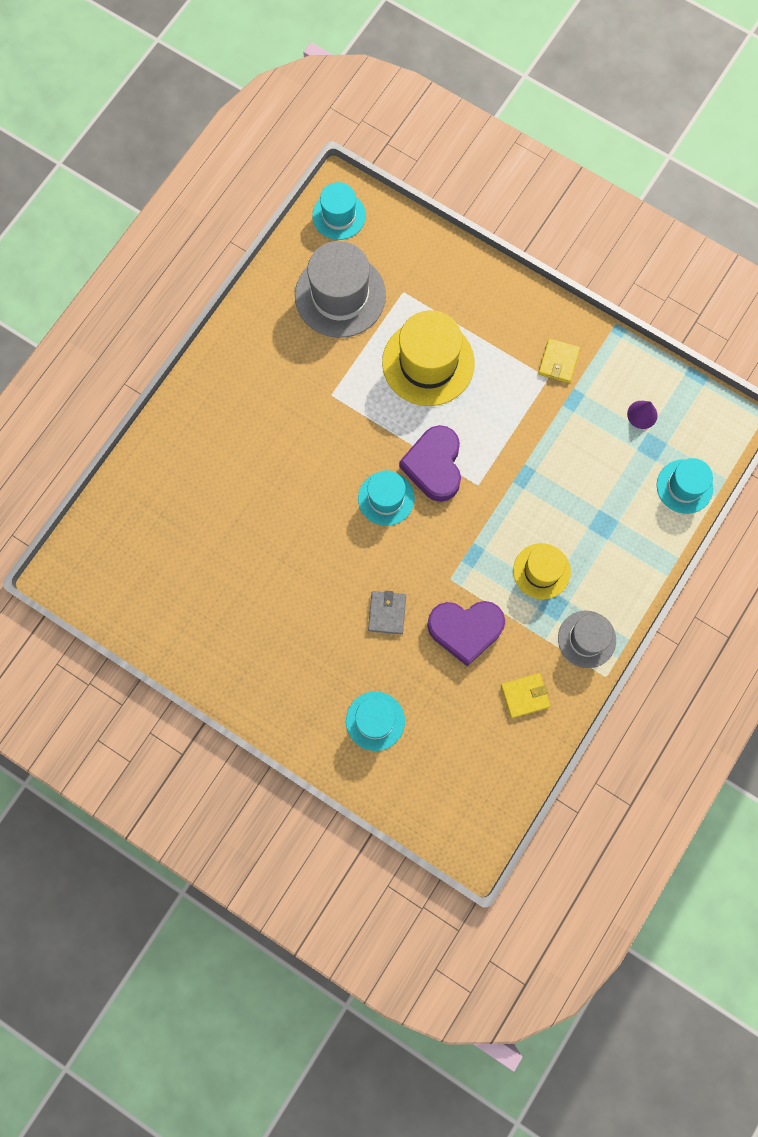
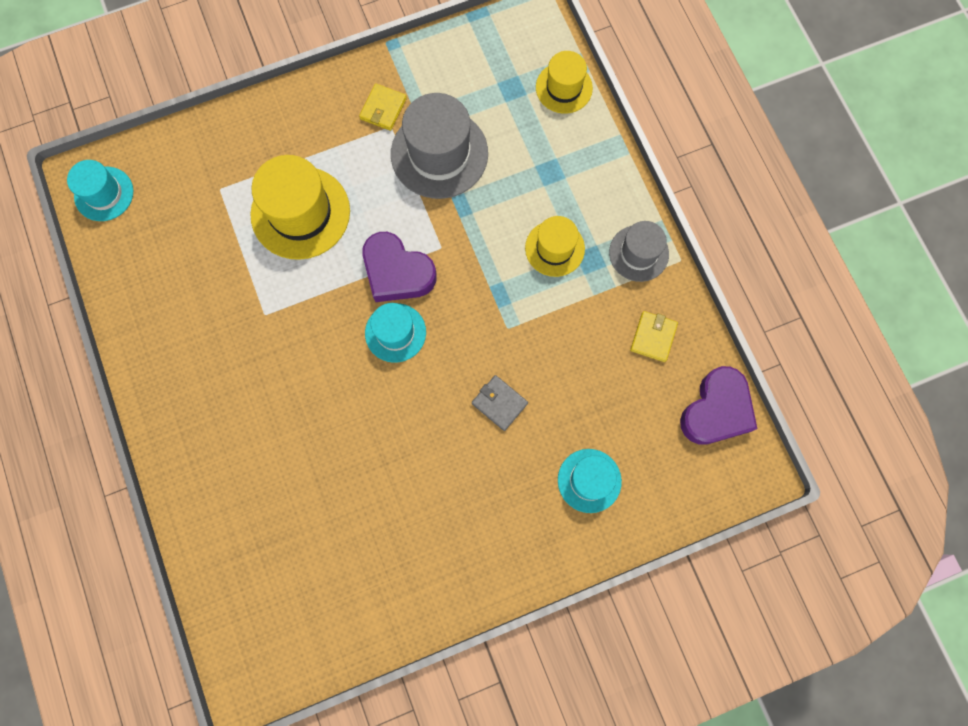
camera: 55 degrees left, 0 degrees up
(340, 295) = (179, 244): grey hat -> grey hat (439, 154)
(465, 630) = (561, 347): purple heart -> purple heart (716, 410)
(558, 362) = (383, 109): yellow wallet -> yellow wallet turned 60 degrees clockwise
(642, 414) = (479, 77): purple cone -> none
(684, 486) = (564, 88): turquoise hat -> yellow hat

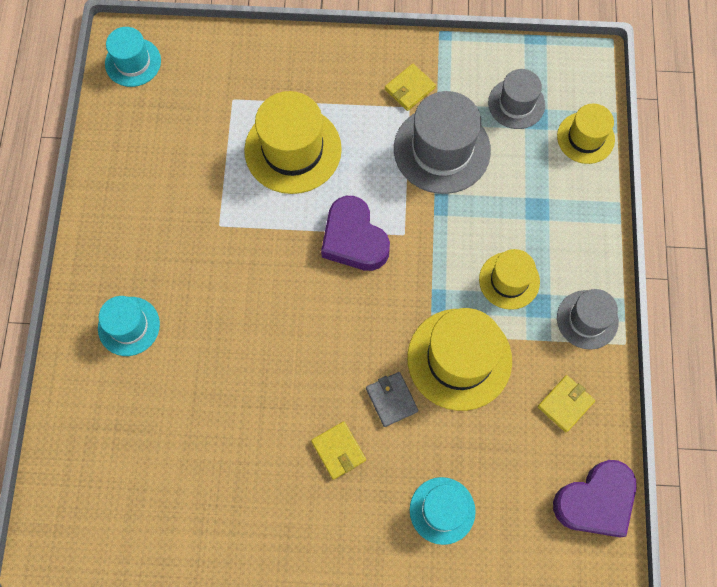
camera: 25 degrees right, 5 degrees down
(395, 332) = (327, 293): turquoise hat -> turquoise hat (129, 326)
(473, 471) = (338, 450): none -> yellow wallet
(487, 82) = (516, 104): none -> grey hat
(543, 339) = (459, 359): none -> yellow hat

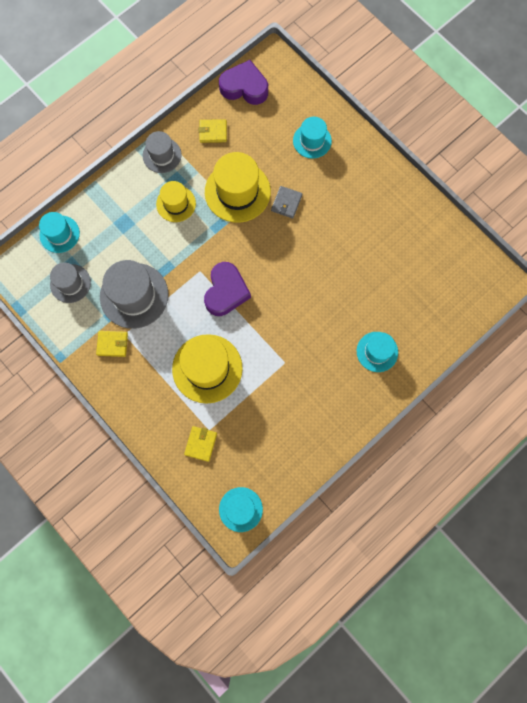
camera: 135 degrees left, 5 degrees up
(338, 450) = (332, 204): yellow wallet -> yellow wallet (201, 444)
(585, 138) = (59, 234): yellow hat -> turquoise hat

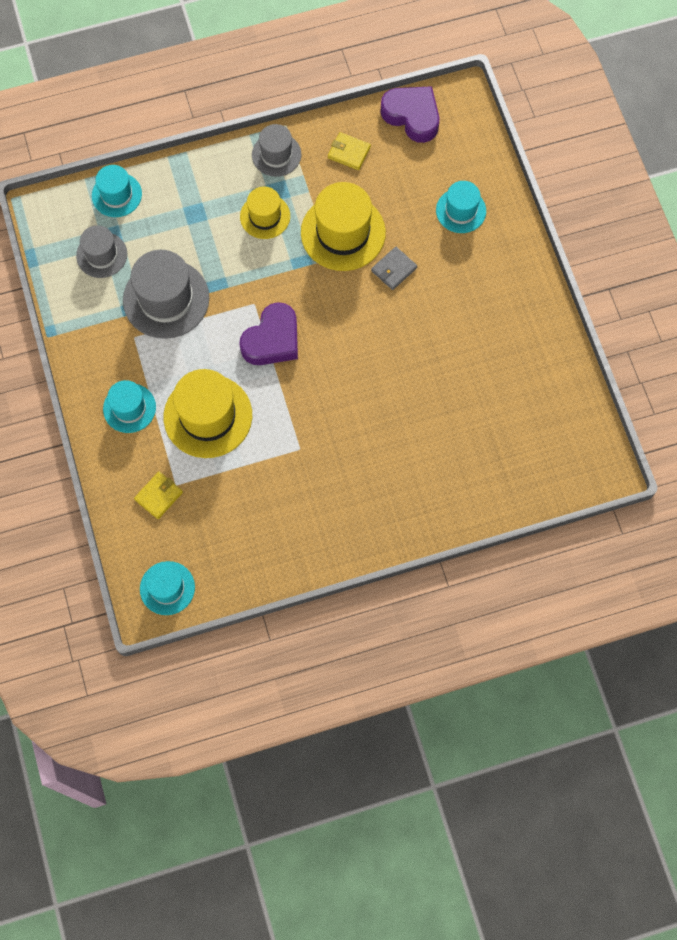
camera: 25 degrees right, 5 degrees down
(112, 344) = (115, 342): yellow wallet -> none
(377, 351) = (414, 484): turquoise hat -> turquoise hat (129, 408)

